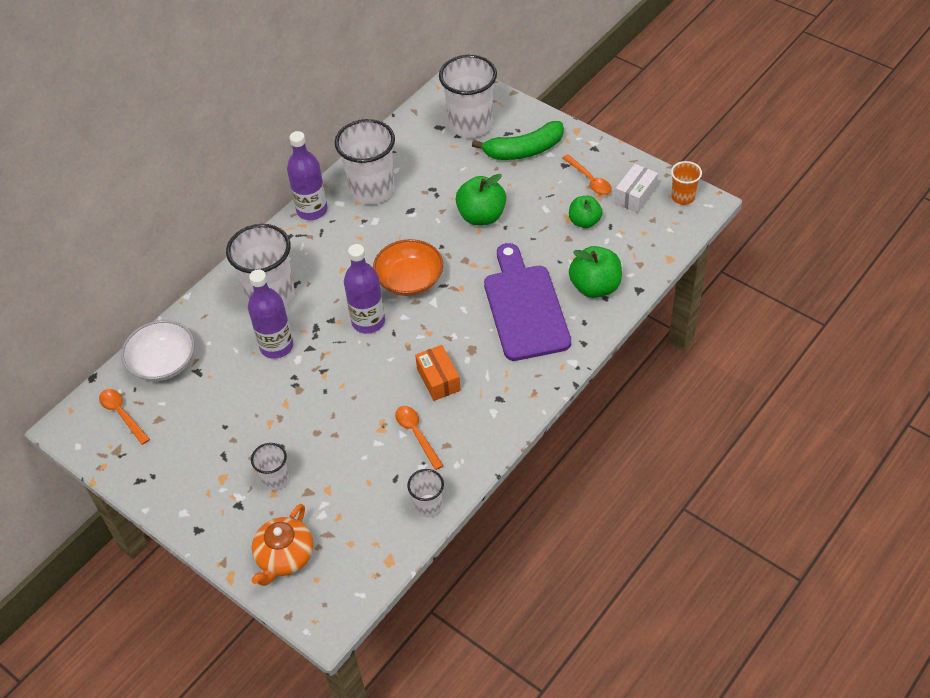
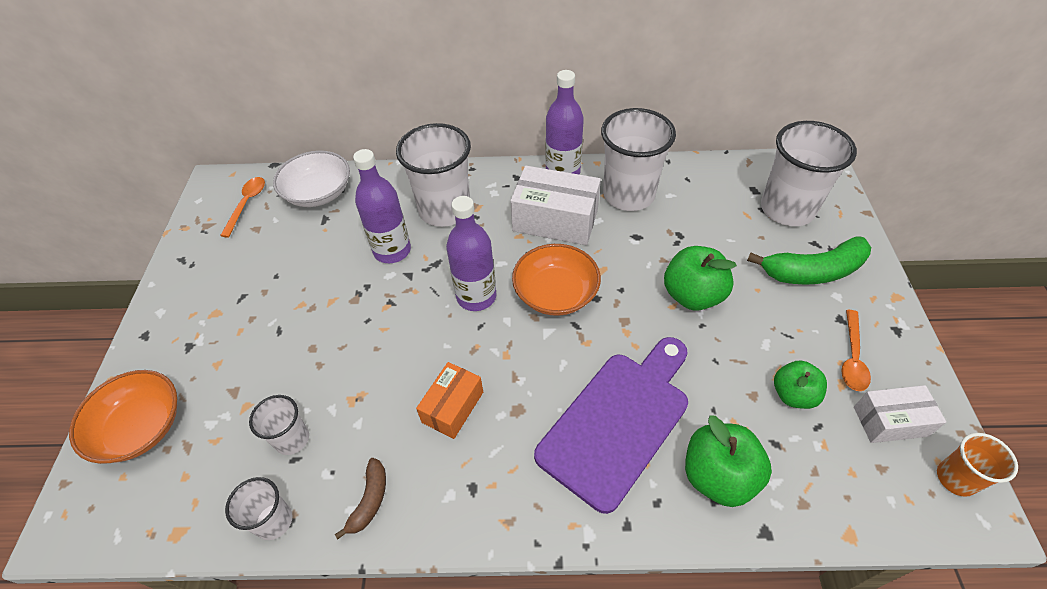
camera: 50 degrees right, 0 degrees up
(275, 479) = (235, 354): white cup -> white cup (292, 439)
(284, 557) = (140, 427): orange teapot -> orange bowl
(350, 242) = (555, 220): none -> white box
(416, 434) = (366, 438): orange spoon -> none
(460, 452) = (369, 500): none -> brown banana
(524, 150) = (813, 271): green banana -> green banana turned 45 degrees counterclockwise

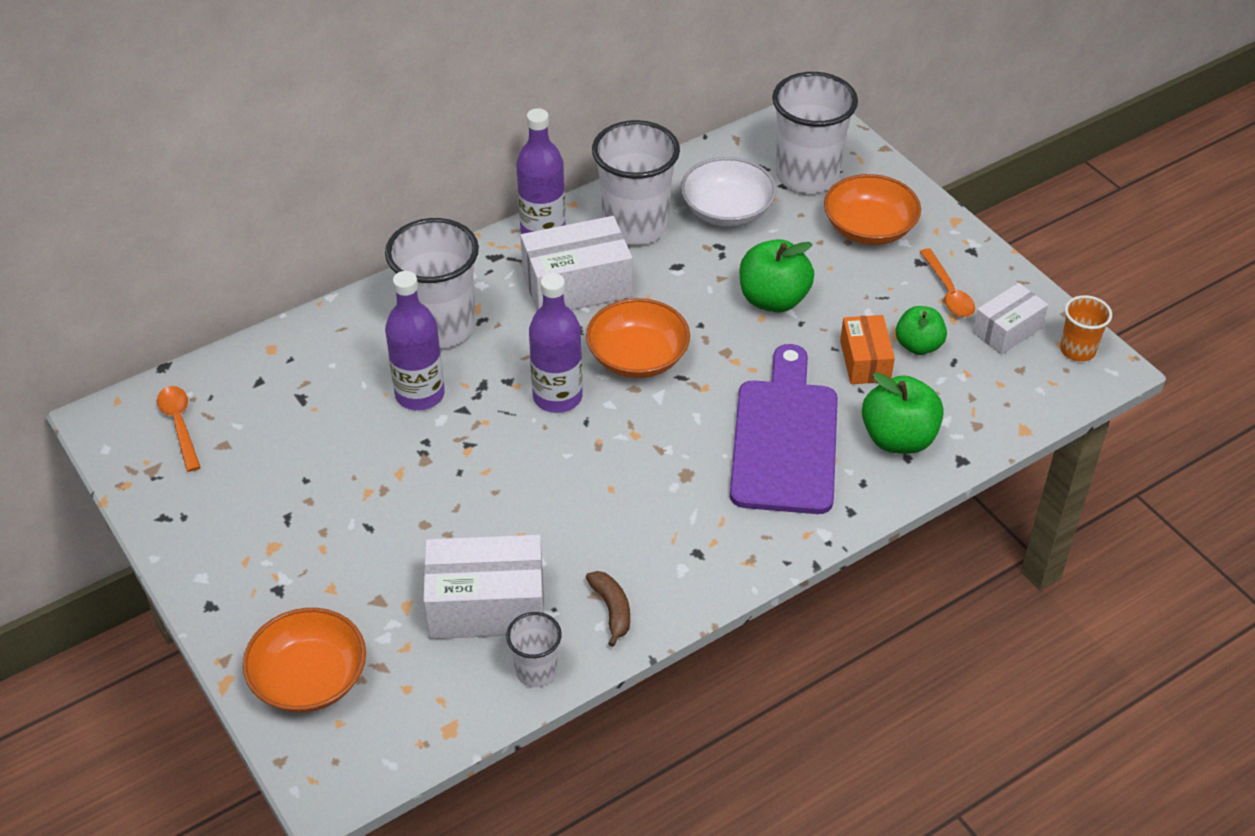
camera: 35 degrees left, 5 degrees down
(292, 439) = (486, 605): white cup -> white box
(318, 193) = (262, 373): white bowl -> white bowl (727, 210)
(453, 407) = (622, 502): orange box -> orange box (865, 361)
(813, 271) = (869, 228): green banana -> orange bowl

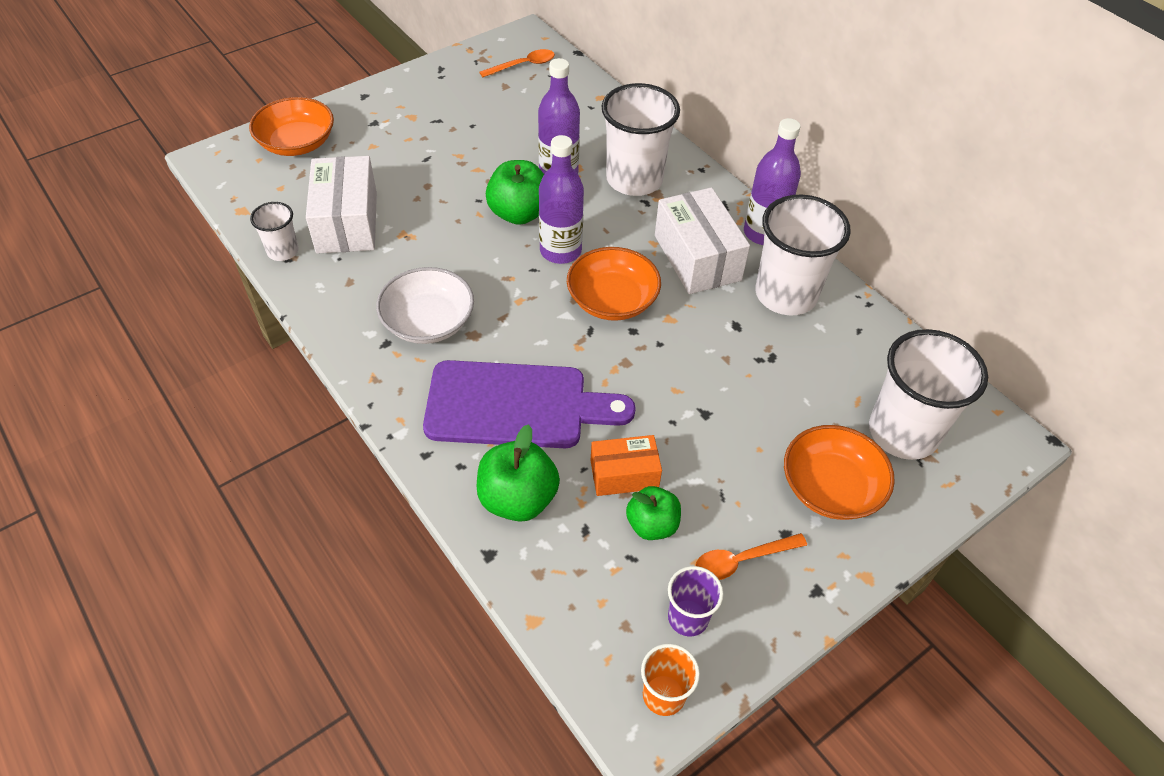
camera: 85 degrees right, 5 degrees up
(612, 610) = (333, 291): brown banana -> none
(727, 210) = (826, 363): white bowl -> white bowl (428, 322)
(773, 299) = (702, 399): green apple -> green apple (519, 213)
(1007, 330) = (688, 618): white box -> purple cup

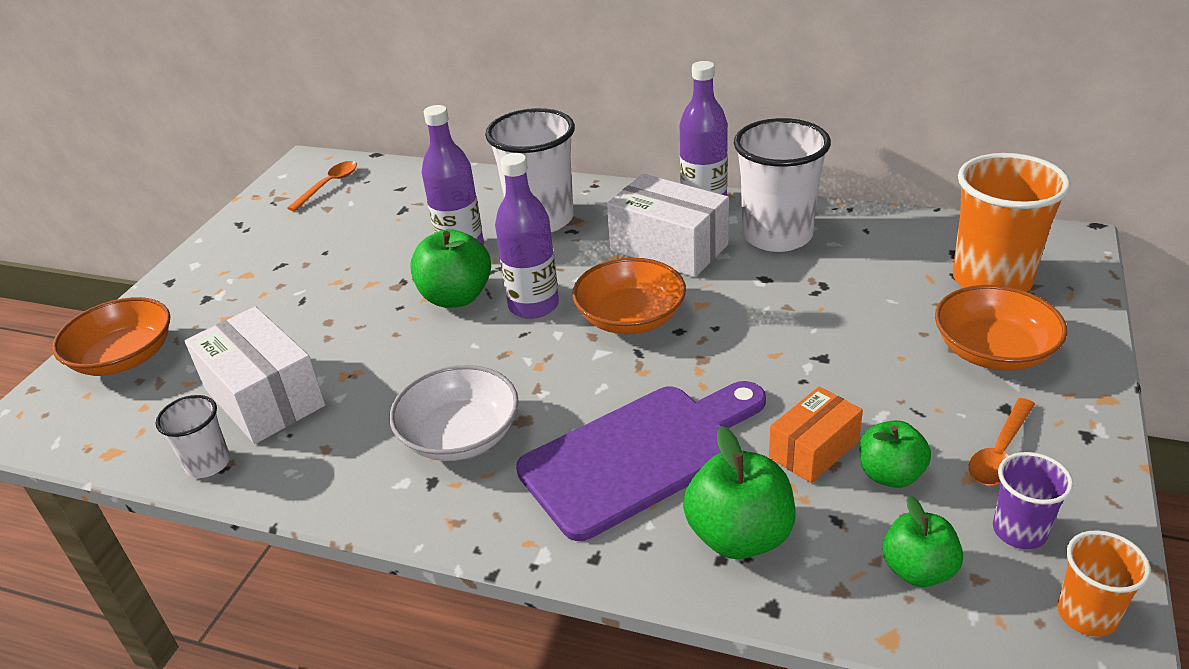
camera: 30 degrees left, 15 degrees down
(596, 595) = (918, 570): none -> green apple
(902, 432) = (991, 280): white cup -> orange cup

